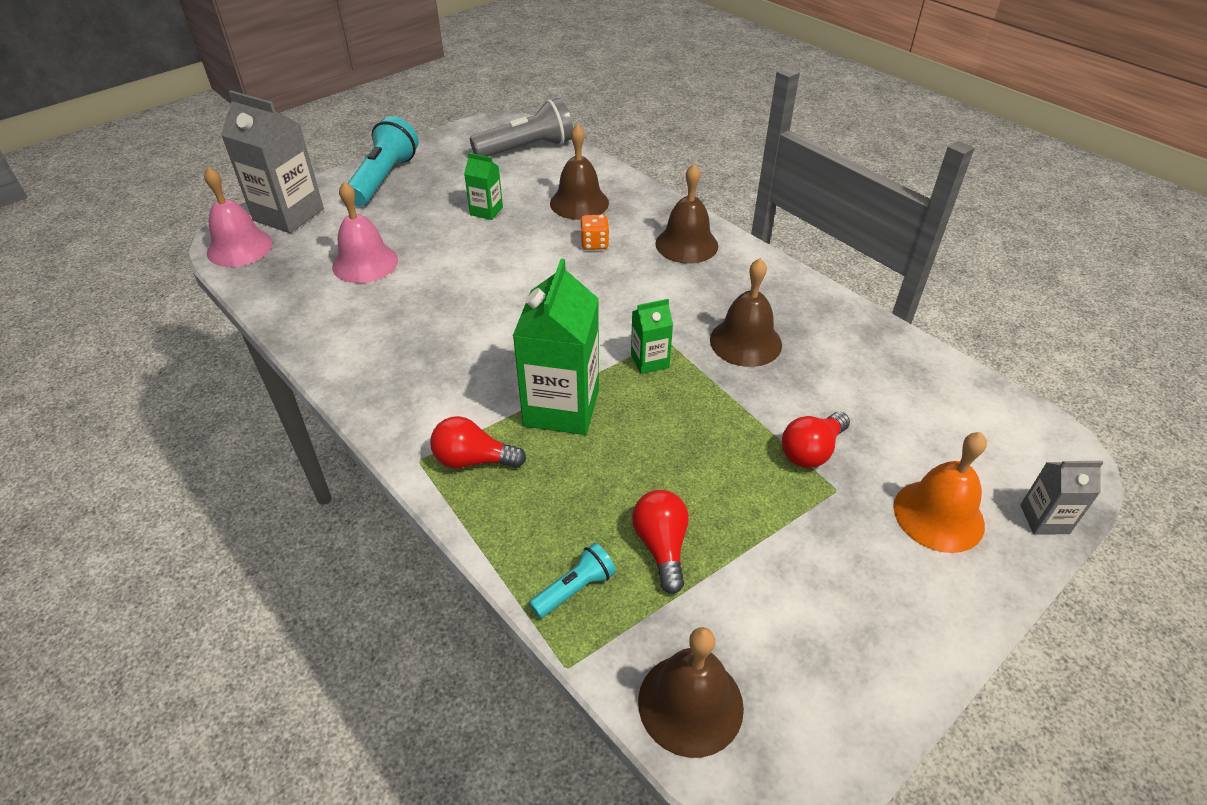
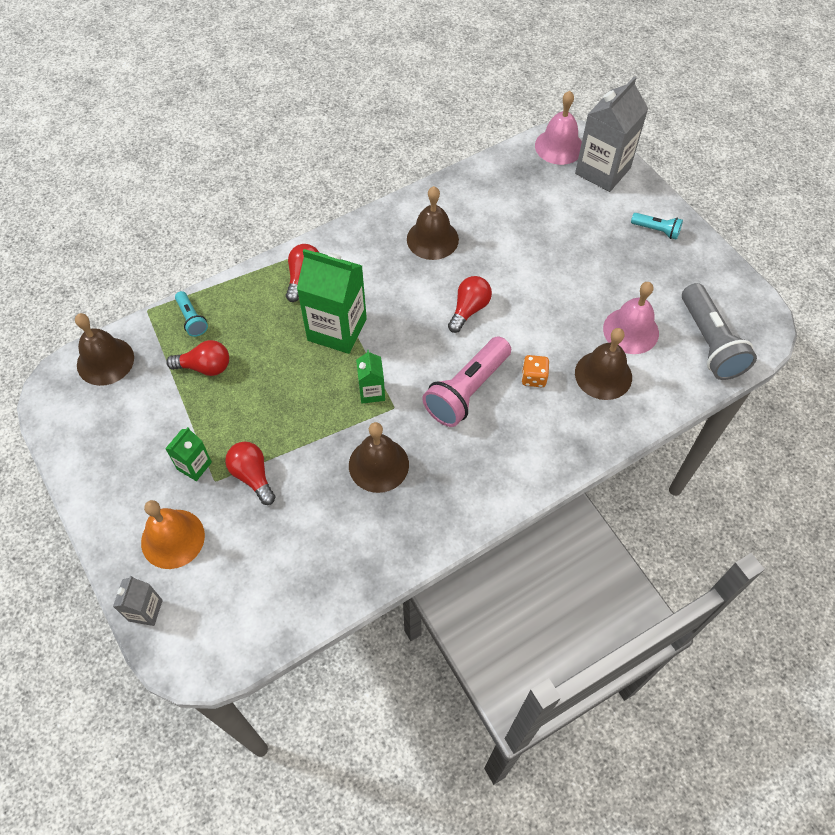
camera: 100 degrees right, 15 degrees up
(365, 263) = (528, 220): pink bell -> pink bell (630, 330)
(384, 178) = (656, 230): turquoise flashlight -> turquoise flashlight, size x0.51
(486, 211) = (595, 302): green carton -> green carton (194, 466)
(509, 296) = (469, 309): none -> red light bulb
(625, 287) = (467, 391): none -> pink flashlight
(686, 244) = (523, 451): brown bell -> brown bell (432, 239)

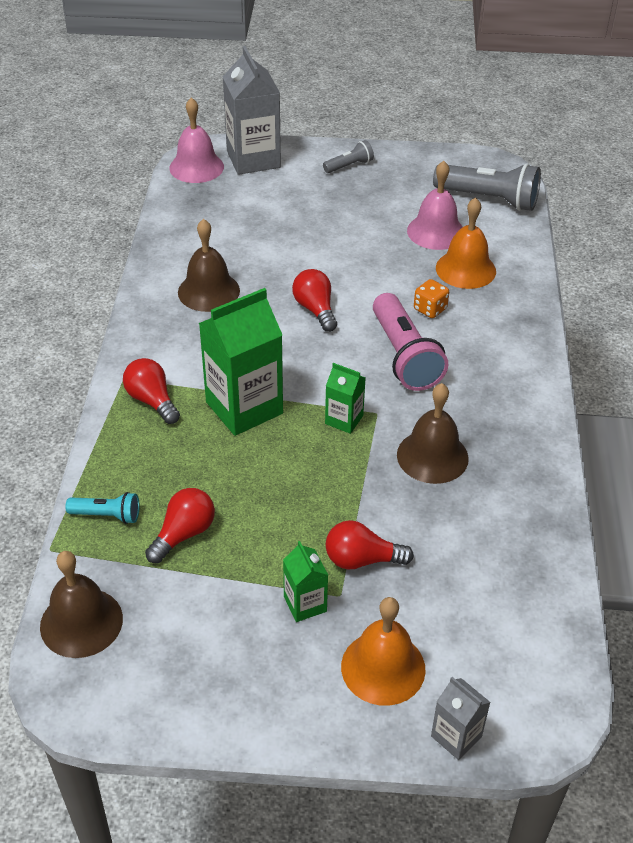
camera: 55 degrees left, 15 degrees down
(603, 375) = (465, 269): brown bell -> orange bell
(656, 230) = (349, 166): turquoise flashlight -> grey flashlight

